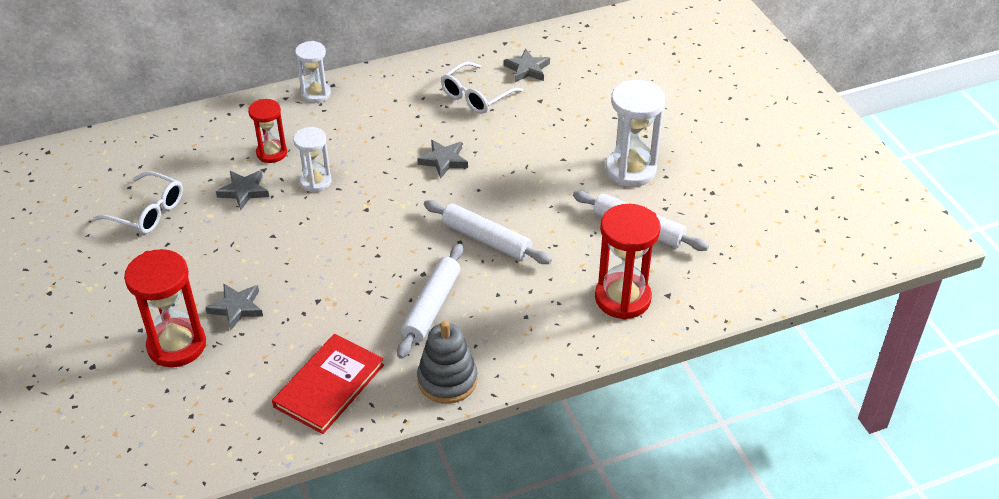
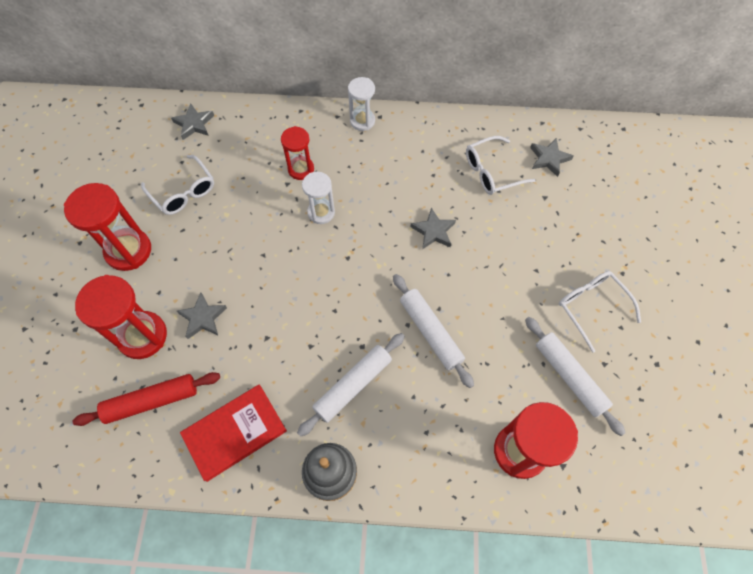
camera: 25 degrees right, 20 degrees up
(114, 280) = (128, 251): none -> red hourglass
(221, 393) = (151, 401): none -> red rolling pin
(244, 191) = (262, 200): grey star -> grey star (194, 124)
(630, 170) = (591, 307): white hourglass -> white glasses

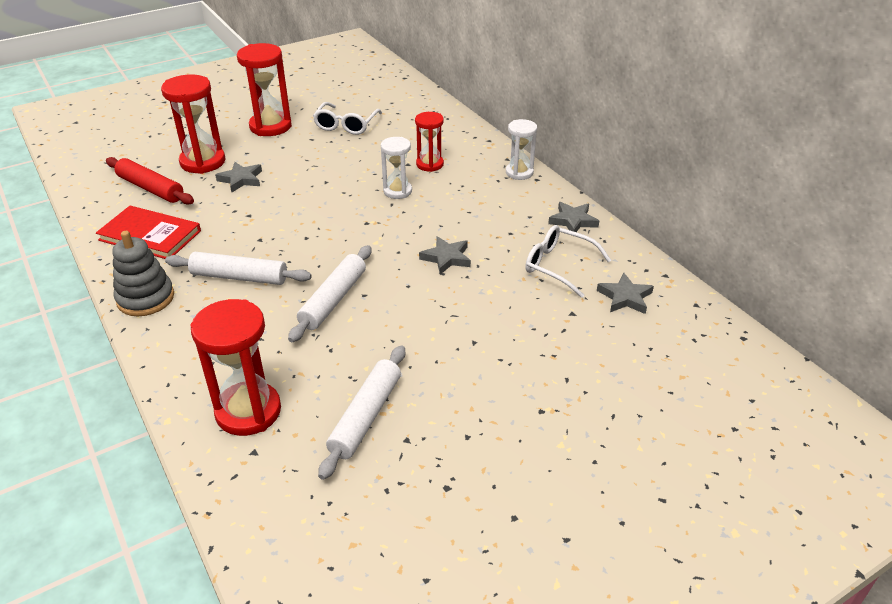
camera: 55 degrees right, 25 degrees down
(194, 124) = (414, 103): grey star -> grey star (573, 221)
(591, 307) = (469, 401): white glasses -> none

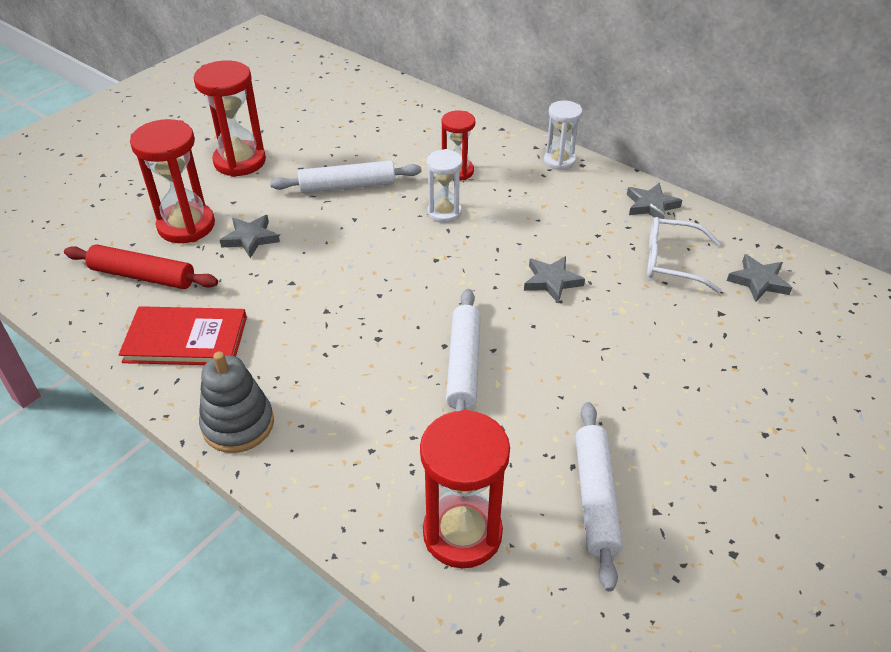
camera: 20 degrees left, 5 degrees up
(239, 277) = (335, 365): white rolling pin -> white rolling pin (347, 186)
(346, 125) = (330, 142): white glasses -> none

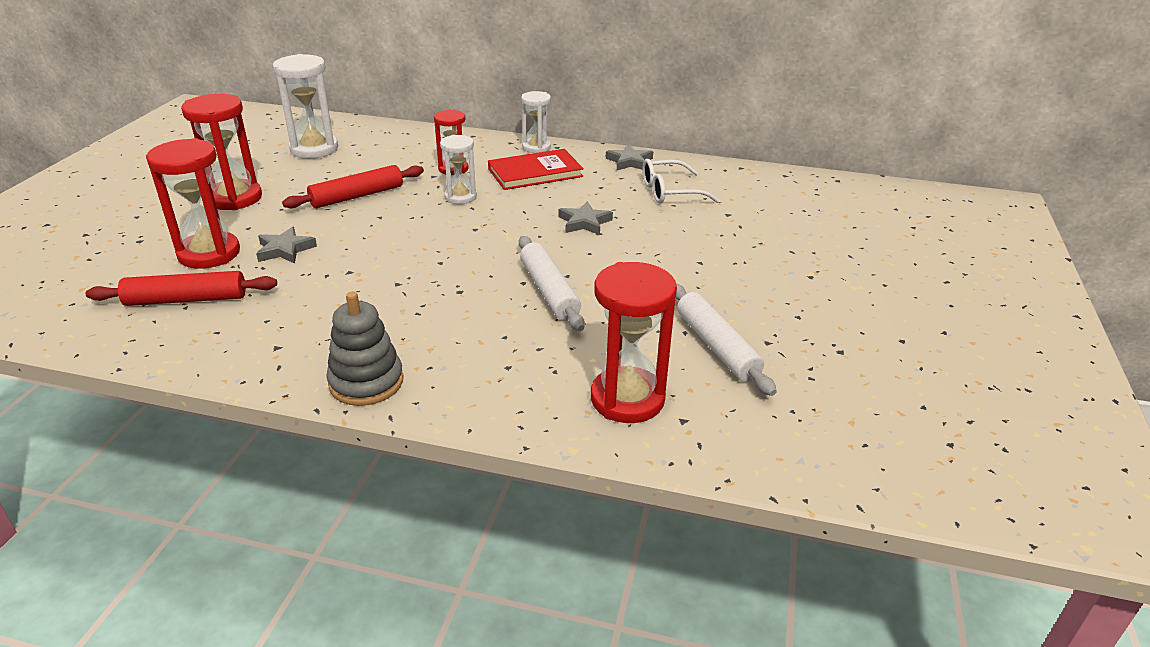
camera: 25 degrees left, 10 degrees down
(186, 339) = (267, 335): red book -> red book (535, 173)
(339, 113) = (314, 149): none -> white hourglass
(347, 186) = (357, 196): white rolling pin -> red rolling pin
(758, 281) = (741, 190): grey star -> none

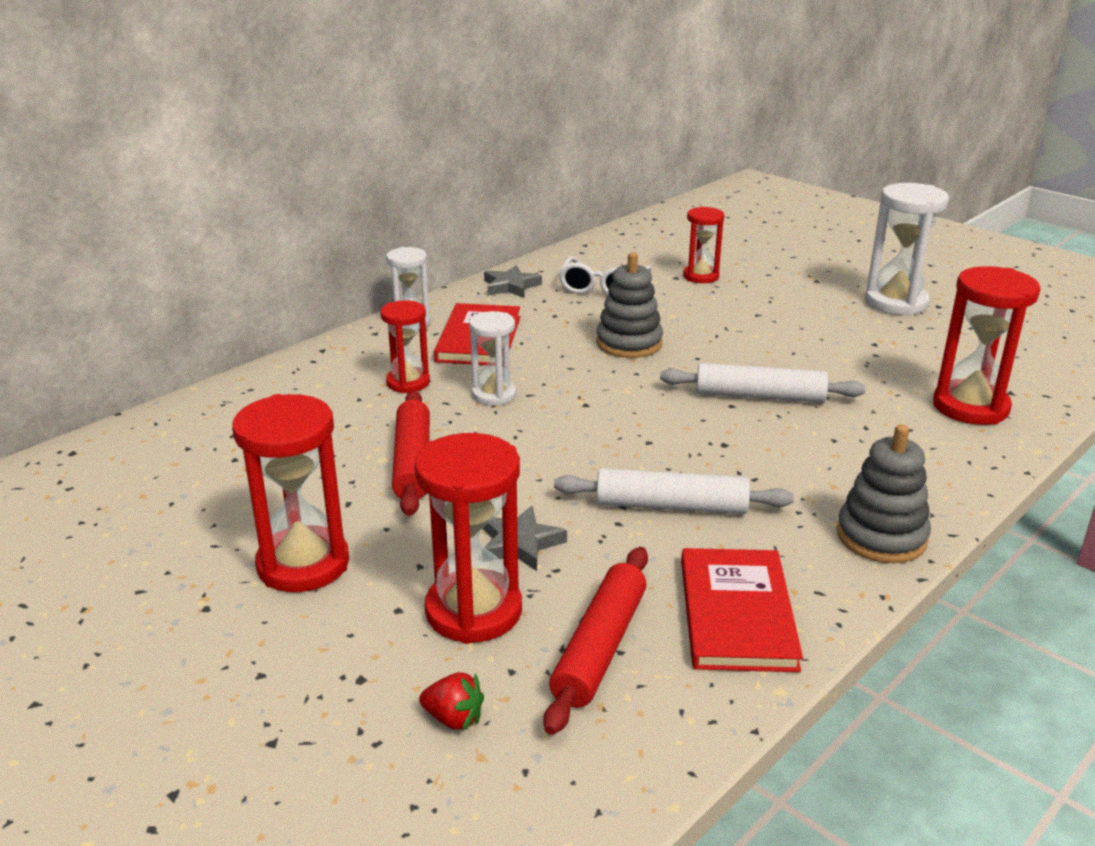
camera: 60 degrees left, 5 degrees down
(111, 273) = (454, 718): none -> red strawberry
(239, 339) = (737, 613): none -> red book
(314, 149) = (207, 469): white hourglass -> white hourglass (896, 303)
(584, 222) = (629, 343): grey star -> grey stacking toy
(716, 346) = (906, 348): white rolling pin -> white rolling pin (671, 506)
(744, 223) = (701, 276): none -> red hourglass

